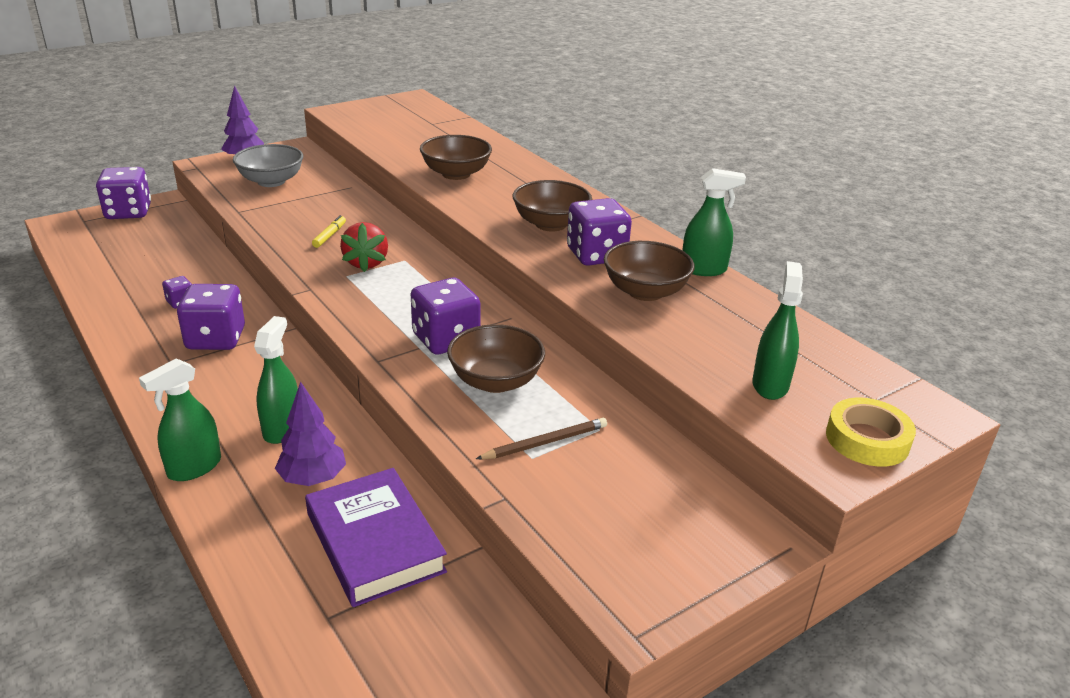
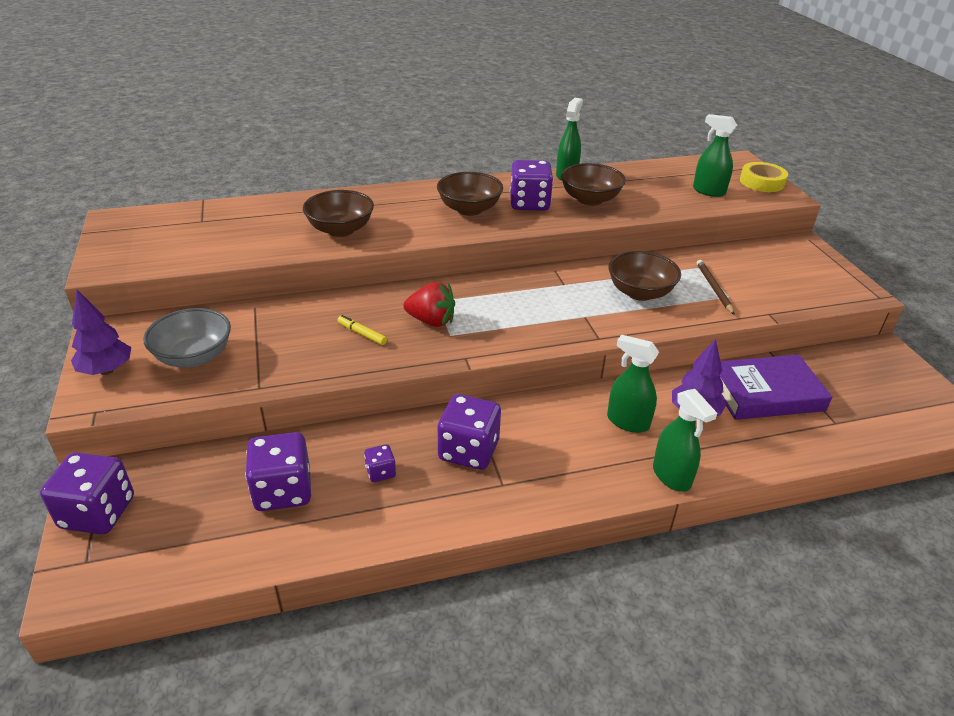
camera: 70 degrees left, 5 degrees up
(446, 339) = (577, 303): purple dice -> purple dice (283, 491)

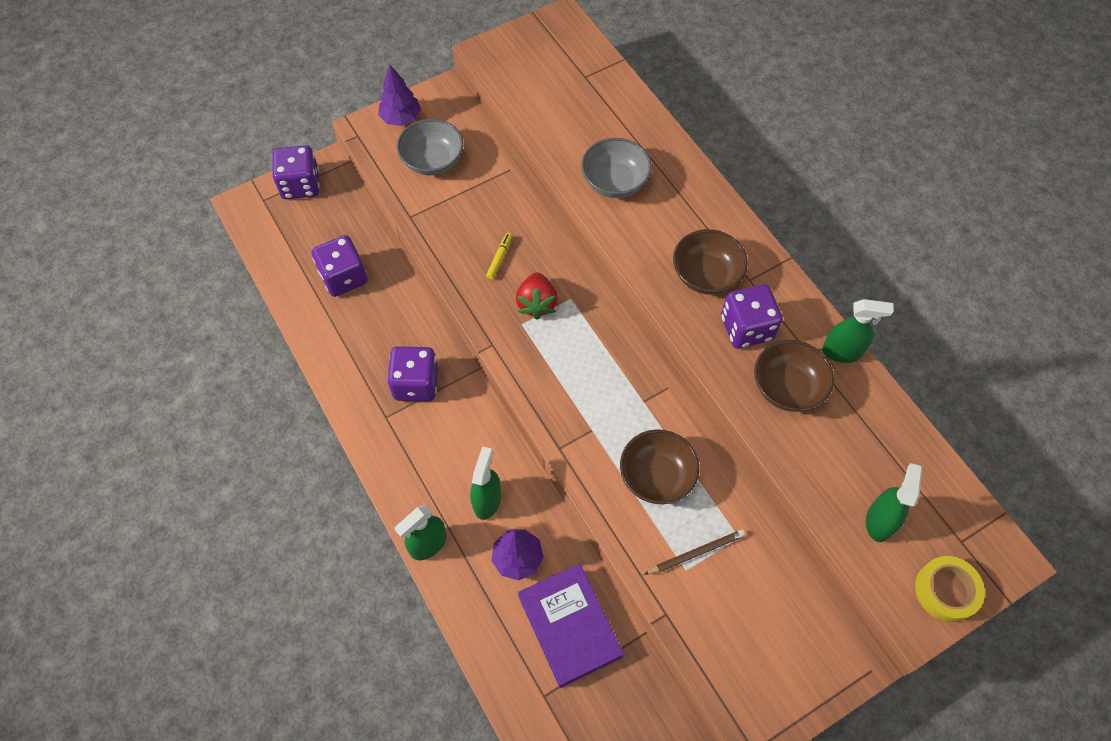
camera: 75 degrees right, 25 degrees up
(340, 230) = (614, 182): brown bowl -> grey bowl
(380, 472) = (377, 331): purple dice -> none

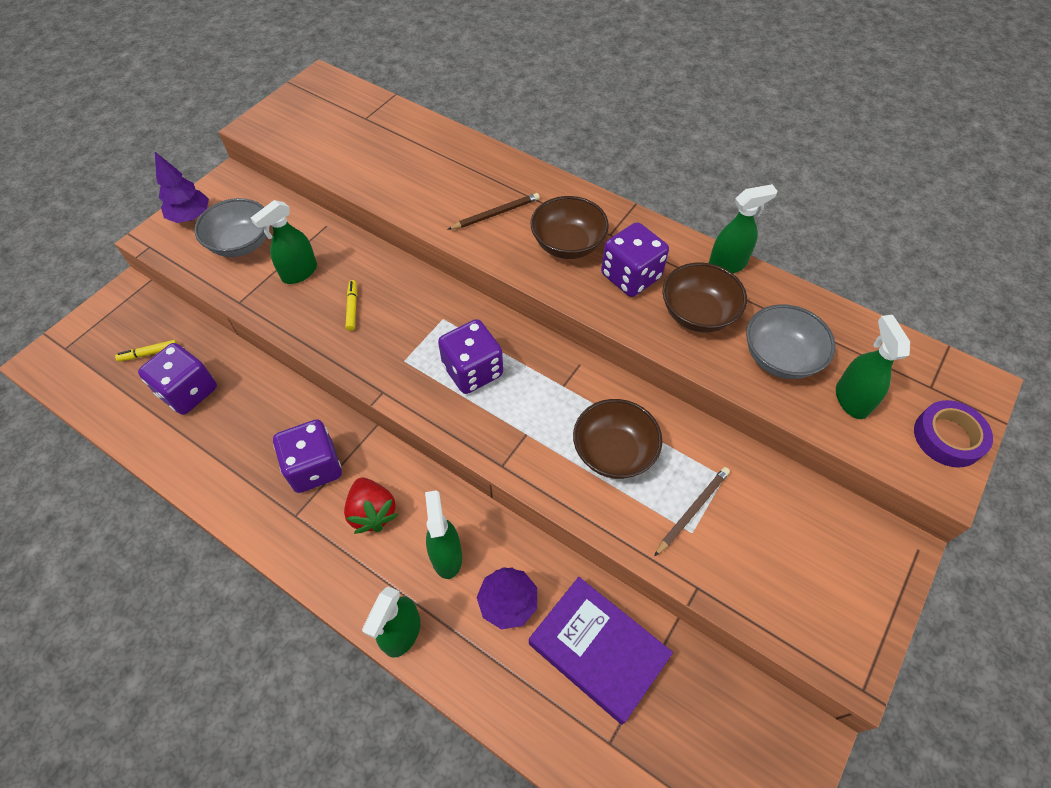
camera: 25 degrees left, 5 degrees down
(301, 185) = (103, 319): purple dice -> purple dice (473, 371)
(325, 230) = (149, 353): none -> yellow marker
(469, 207) = (299, 272): none -> green spray bottle
(537, 303) = (411, 336): red strawberry -> red strawberry (372, 512)
(614, 182) = (438, 195): grey bowl -> grey bowl (780, 357)
(656, 220) = (495, 214): none -> brown pencil
(946, 590) = (947, 437): yellow tape -> purple tape

